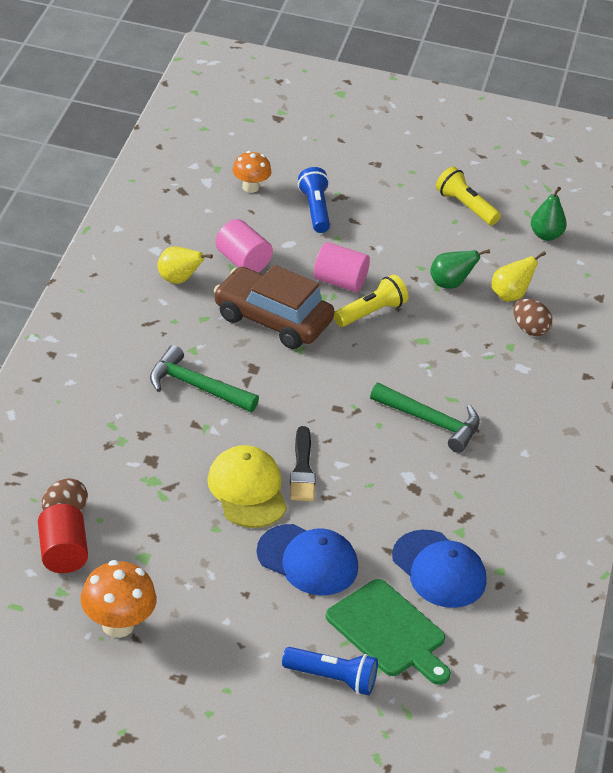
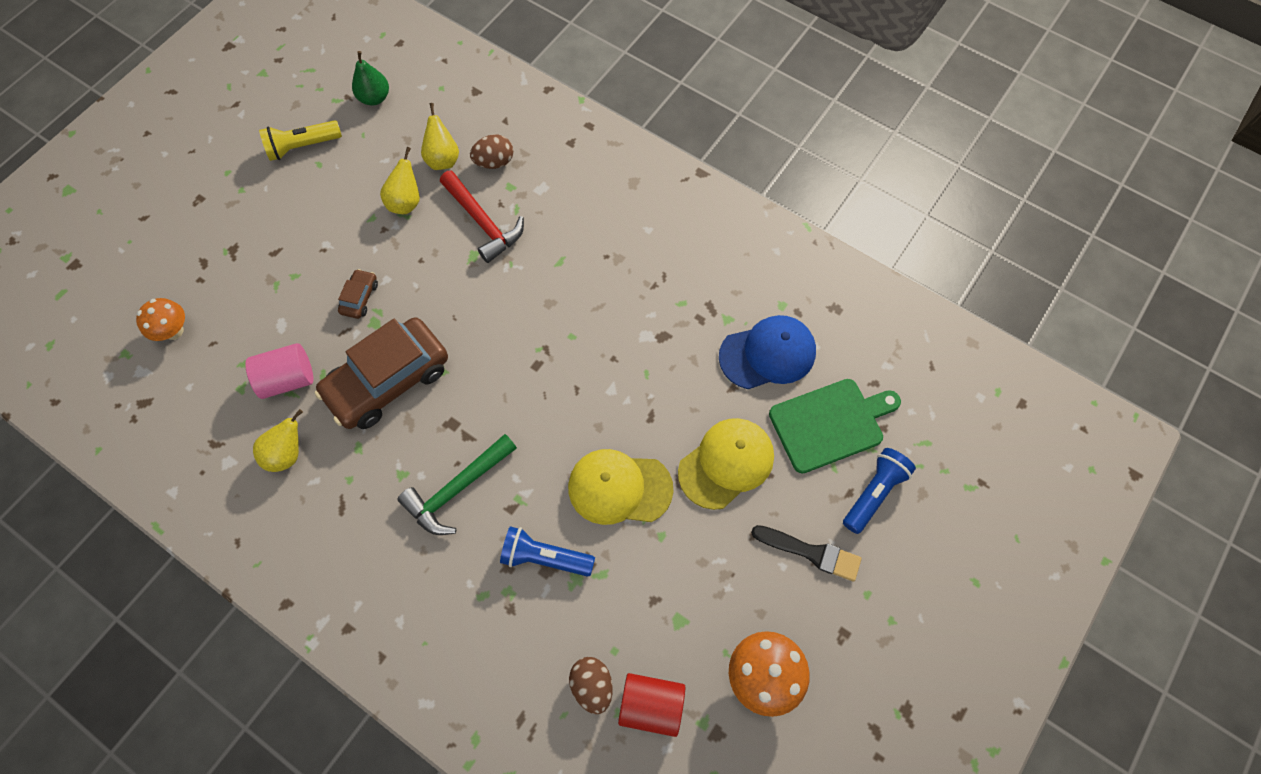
camera: 65 degrees left, 25 degrees up
(302, 469) = (608, 426): black brush -> black brush (811, 552)
(308, 560) = (726, 463): blue cap -> yellow cap
(315, 210) = (241, 281): blue flashlight -> blue flashlight (545, 557)
(340, 281) = (359, 298): pink cylinder -> brown car
(371, 312) = (416, 286): yellow flashlight -> none
(431, 422) = (584, 290): green hammer -> none
(450, 284) = (406, 202): green pear -> yellow pear
(460, 338) = (483, 222): none -> red hammer

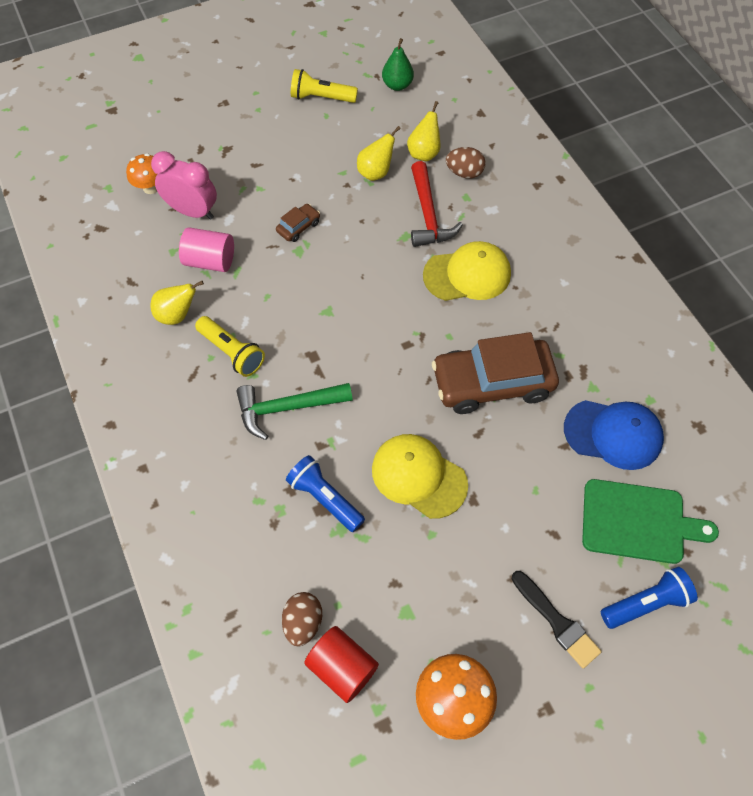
camera: 30 degrees right, 5 degrees down
(236, 335) = (192, 211): none -> pink clock
(368, 462) = (232, 352): none -> yellow flashlight
(388, 381) = (283, 299): brown car -> brown car (492, 383)
(726, 463) = (523, 505): yellow cap -> yellow cap (467, 274)

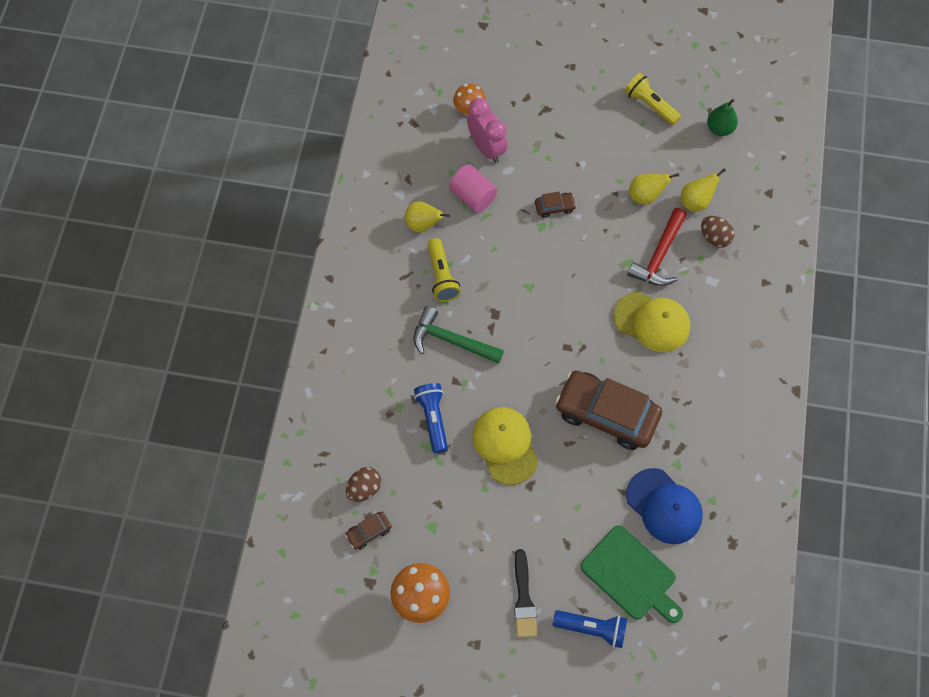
camera: 35 degrees right, 5 degrees up
(342, 667) = (369, 532): red cylinder -> brown car

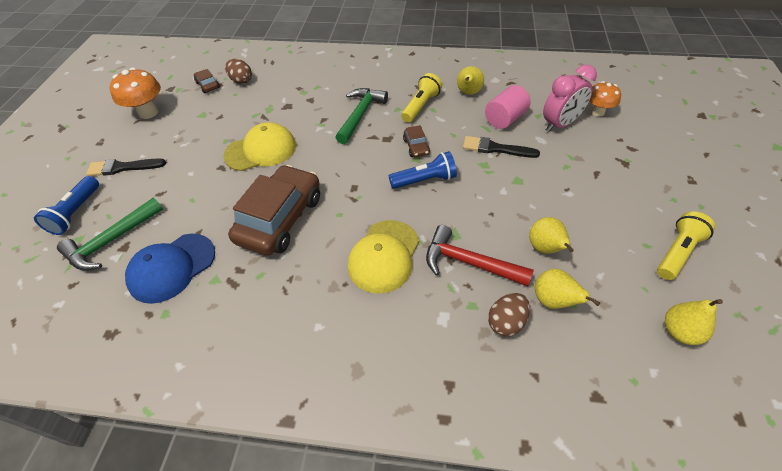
camera: 90 degrees right, 15 degrees down
(433, 419) = (291, 109): blue flashlight -> blue flashlight (424, 180)
(442, 276) = (420, 106): yellow flashlight -> yellow flashlight turned 135 degrees clockwise
(519, 212) = (495, 148): none -> black brush
(554, 207) = (509, 173): brown car -> brown car (416, 147)
(631, 575) = (112, 240): green cutting board -> green hammer
(719, 128) = (679, 331): green pear -> yellow pear

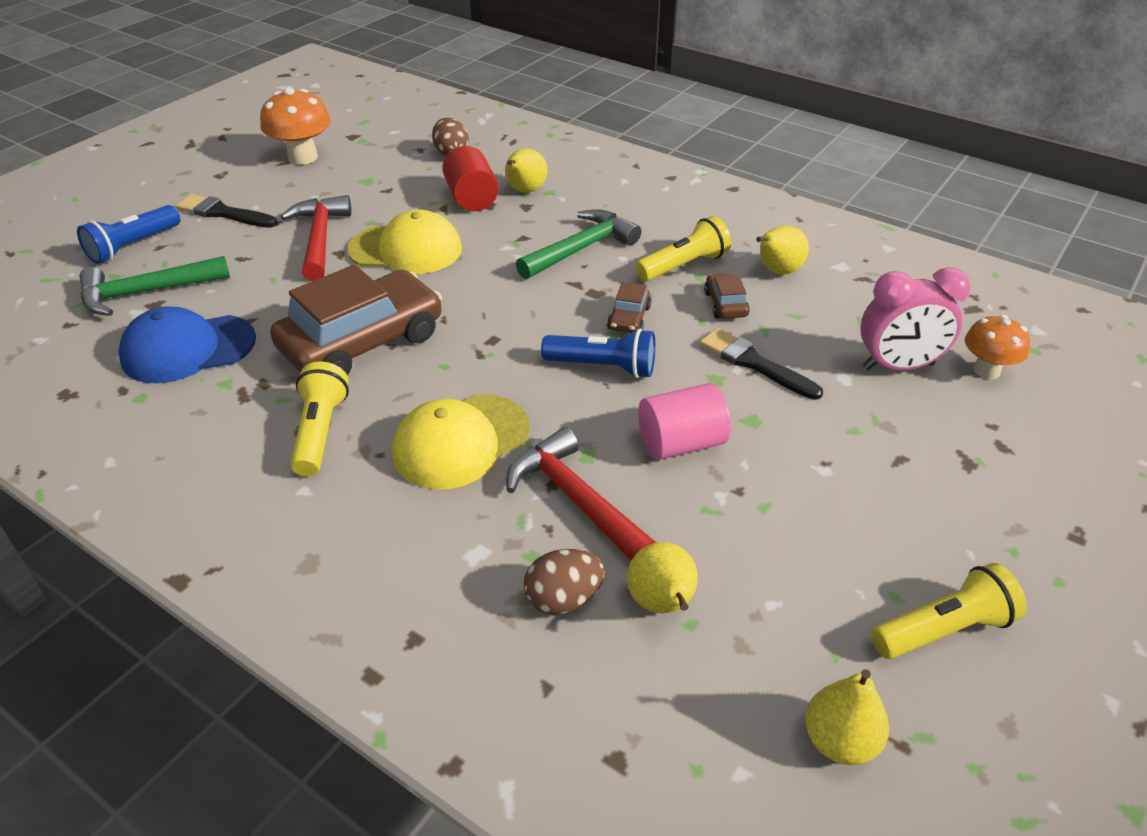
camera: 25 degrees right, 10 degrees down
(202, 162) = (320, 239): none -> red hammer
(208, 85) = (403, 146): brown car -> brown car (725, 304)
(275, 105) = (471, 198): none -> red cylinder
(299, 286) = (320, 432): none -> yellow flashlight
(505, 119) = (807, 327): pink cylinder -> pink cylinder (681, 443)
(545, 249) = (713, 530): yellow pear -> yellow pear (525, 191)

